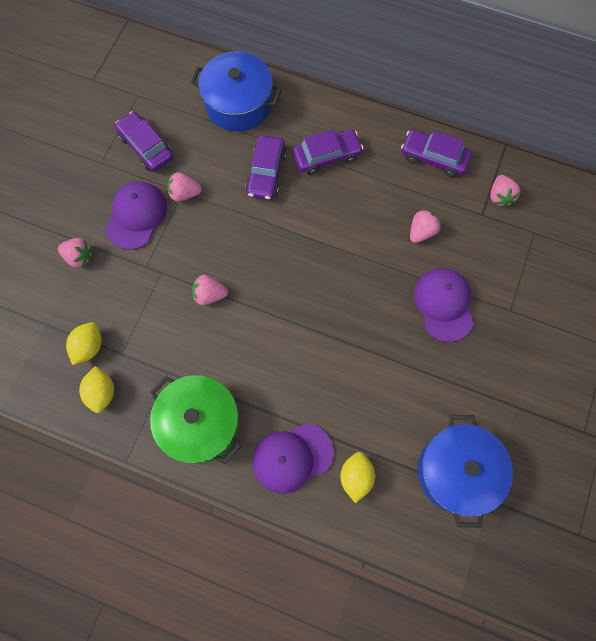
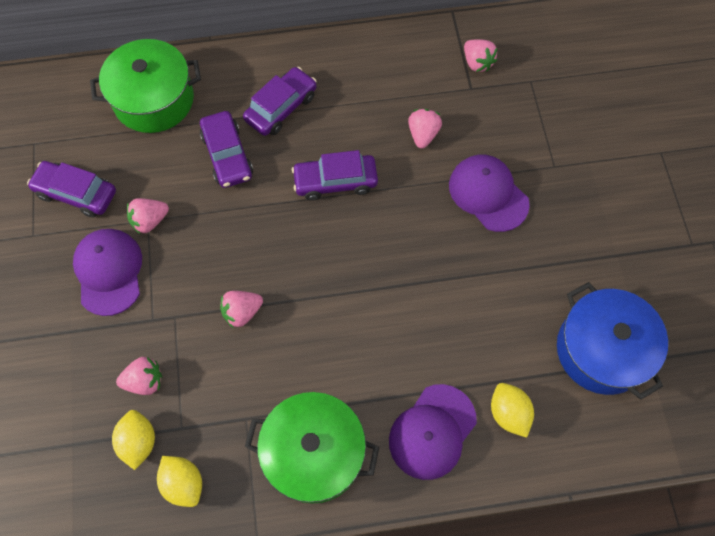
camera: 30 degrees left, 5 degrees down
(79, 257) = (68, 350): pink strawberry -> pink strawberry (145, 381)
(238, 104) = (154, 99): blue pot -> green pot
(434, 158) = (390, 57): purple car -> purple car (335, 182)

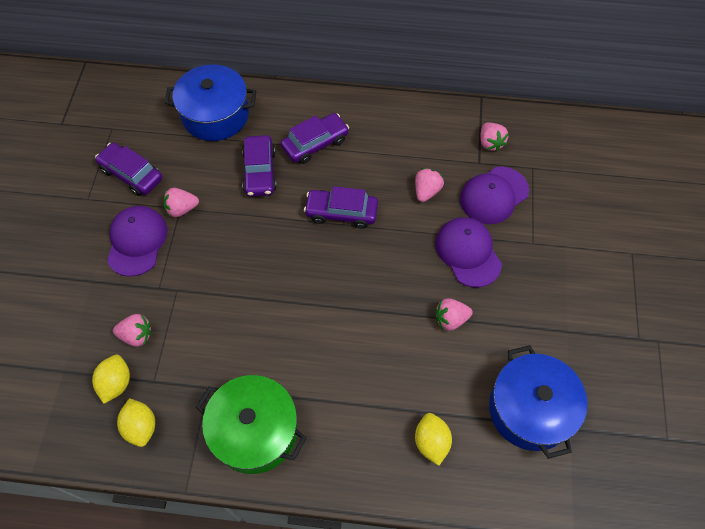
camera: 15 degrees right, 5 degrees down
(154, 99) = (215, 115): green pot -> blue pot
(242, 312) = (232, 300): pink strawberry -> pink strawberry (450, 319)
(432, 432) = (360, 440): purple cap -> purple cap (494, 195)

